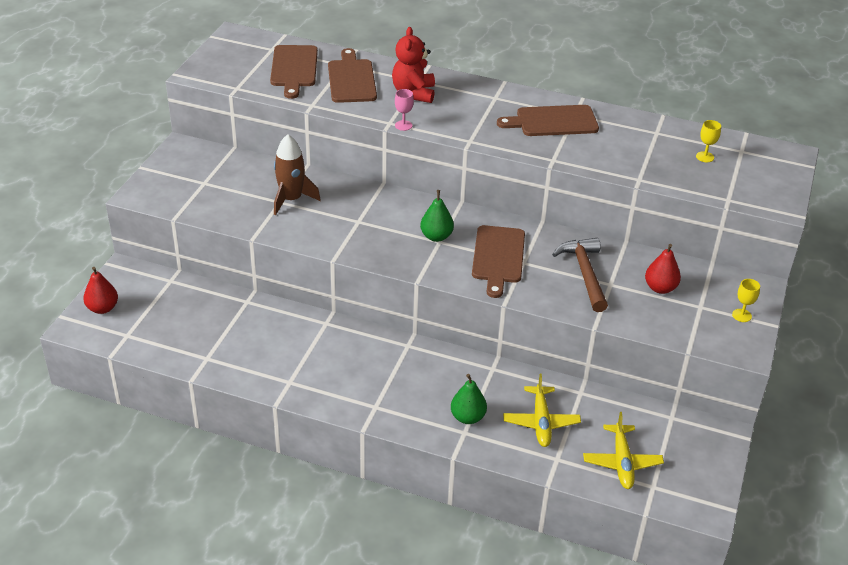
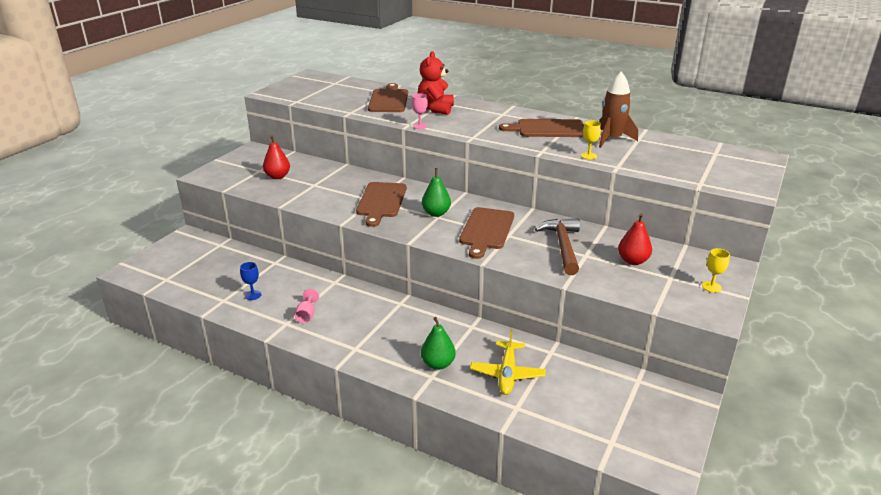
camera: 10 degrees right, 10 degrees down
(102, 308) = (156, 259): red pear -> red pear (277, 176)
(238, 348) = (253, 295): none -> blue goblet
(291, 199) = (324, 184): brown rocket -> brown rocket (612, 139)
(294, 68) = (346, 93): brown cutting board -> brown cutting board (381, 201)
(309, 370) = (306, 315): none -> pink goblet
(622, 462) = (582, 417): yellow plane -> none
(705, 157) = (680, 155): yellow goblet -> yellow goblet (588, 156)

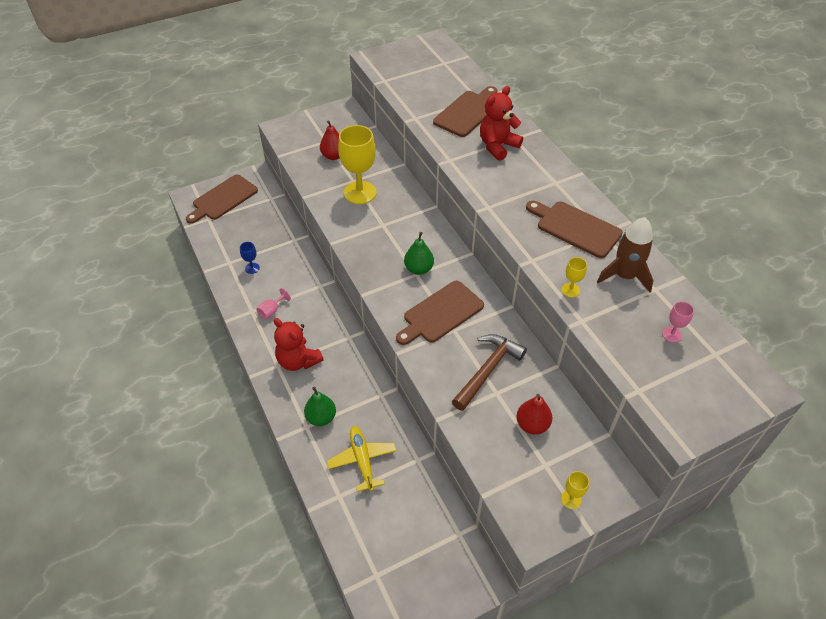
camera: 35 degrees right, 20 degrees up
(329, 189) = (360, 192): none -> yellow goblet
(371, 337) = (298, 360): none -> red teddy bear
(381, 201) = (387, 230): brown cutting board -> brown cutting board (223, 199)
(420, 126) = (456, 167): pink goblet -> pink goblet (672, 334)
(507, 374) = (362, 460): yellow plane -> yellow plane turned 120 degrees clockwise

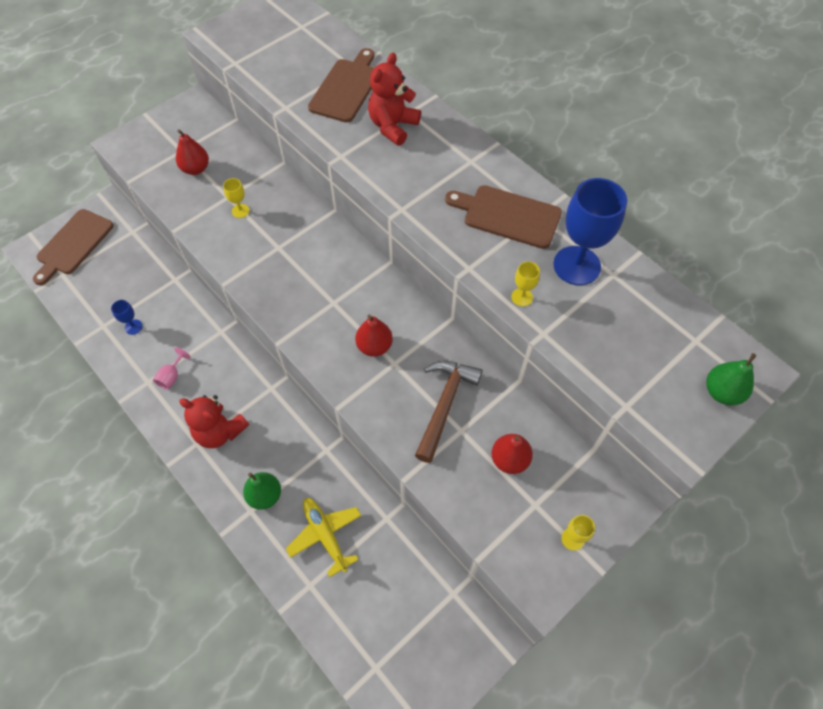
camera: 15 degrees left, 10 degrees up
(360, 192) = (240, 211): yellow goblet -> yellow goblet, size x0.45
(419, 269) = (335, 295): green pear -> green pear (722, 392)
(441, 313) = (374, 346): brown cutting board -> red pear
(624, 276) = (576, 265): brown rocket -> blue goblet
(672, 334) = (645, 327): pink goblet -> none

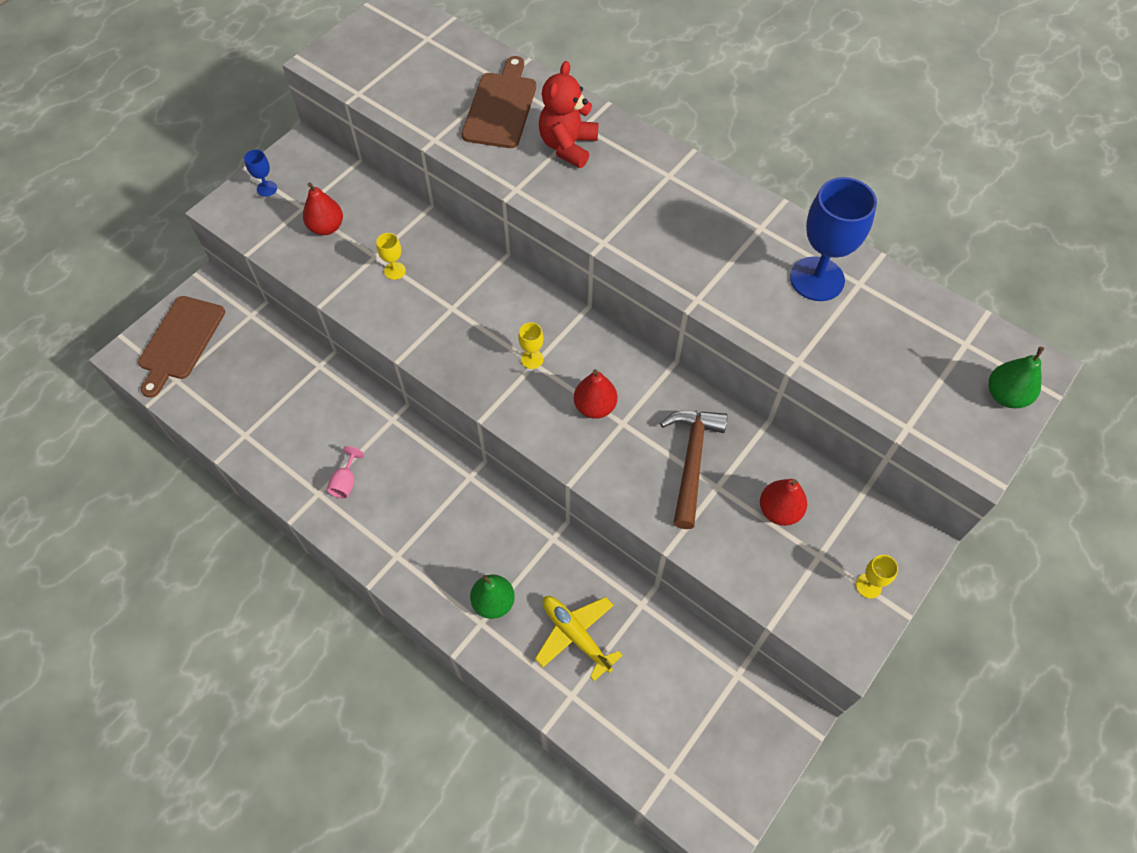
camera: 10 degrees left, 0 degrees up
(133, 327) = (283, 430): blue goblet -> blue goblet (267, 188)
(220, 431) = (421, 537): red teddy bear -> none
(508, 216) = (726, 233): brown cutting board -> none
(522, 297) = (764, 323): yellow goblet -> yellow goblet (532, 359)

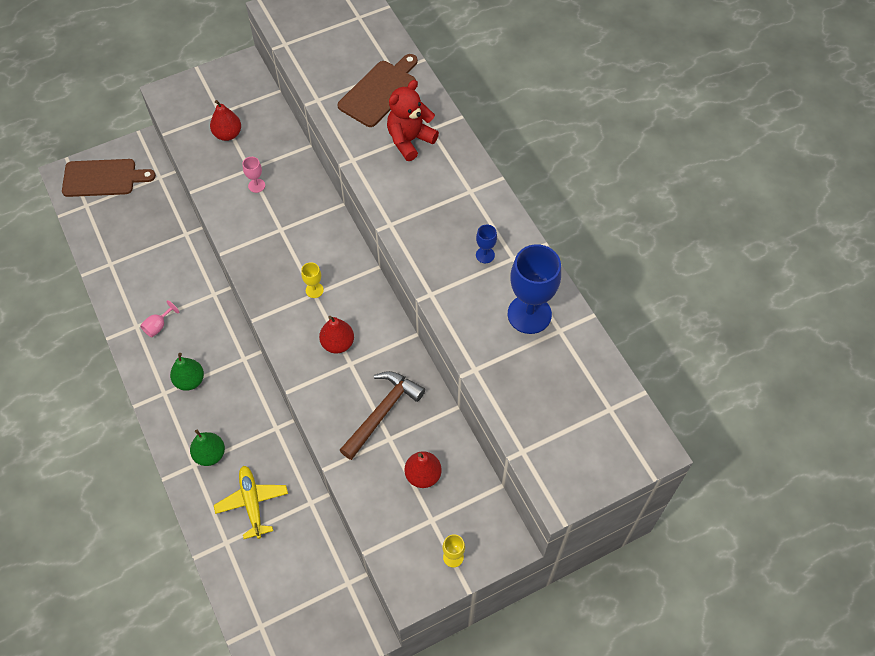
camera: 25 degrees right, 0 degrees up
(180, 341) = (103, 178): brown cutting board -> brown cutting board turned 135 degrees counterclockwise
(267, 188) = (203, 89): blue goblet -> blue goblet (485, 255)
(394, 271) = (256, 185): yellow goblet -> pink goblet
(1005, 395) = (613, 460): green pear -> green pear (190, 380)

